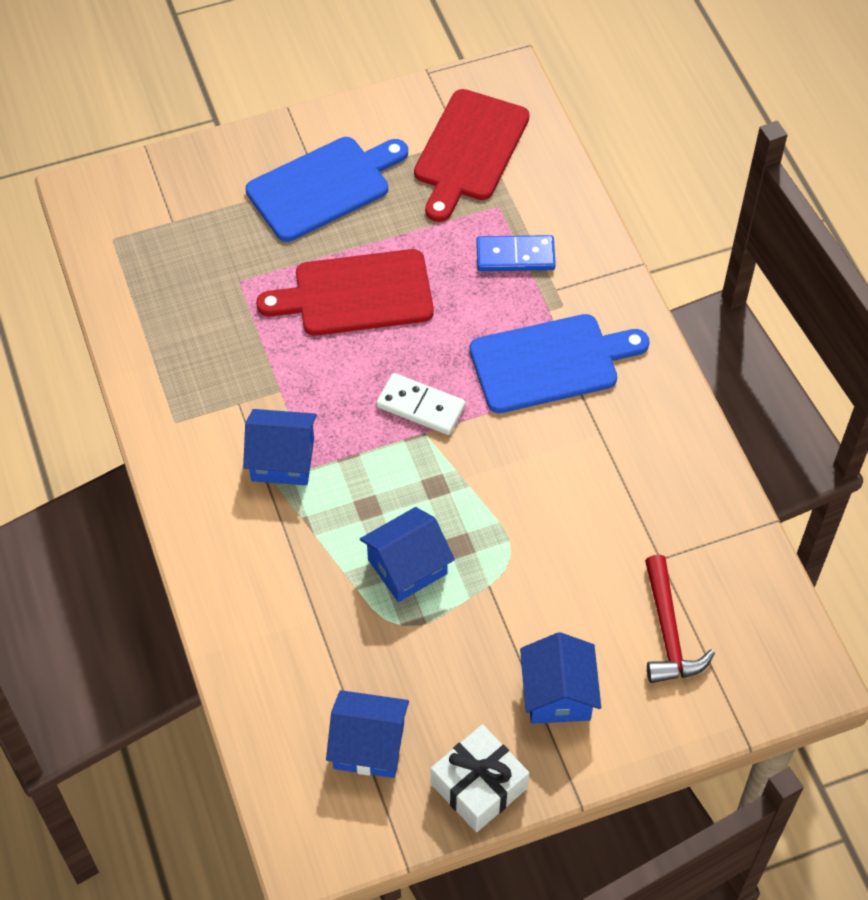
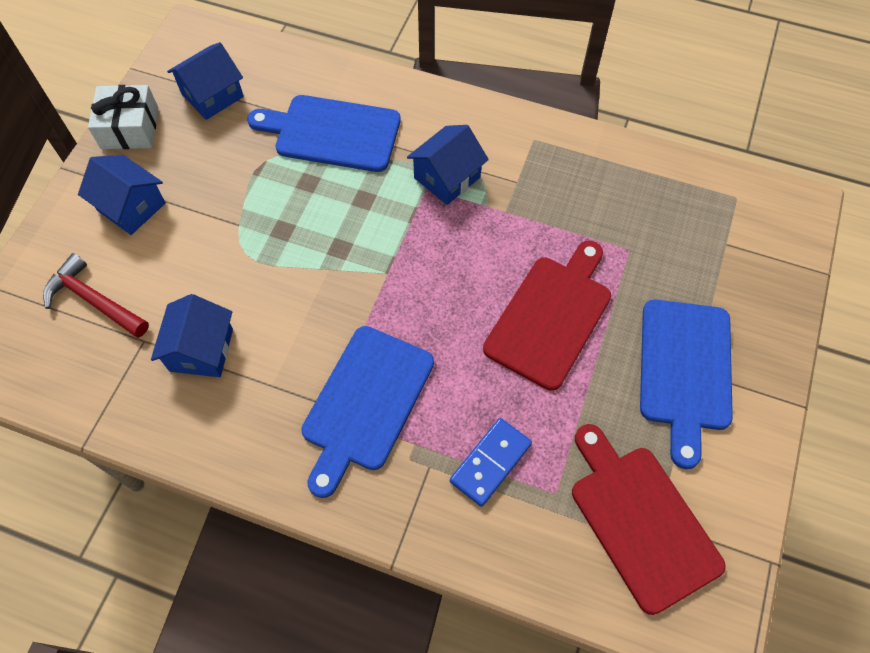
camera: 130 degrees right, 5 degrees up
(316, 593) = (332, 133): none -> blue cutting board
(407, 567) = (299, 190): blue house -> blue house (201, 350)
(421, 406) = (411, 286): white domino -> none

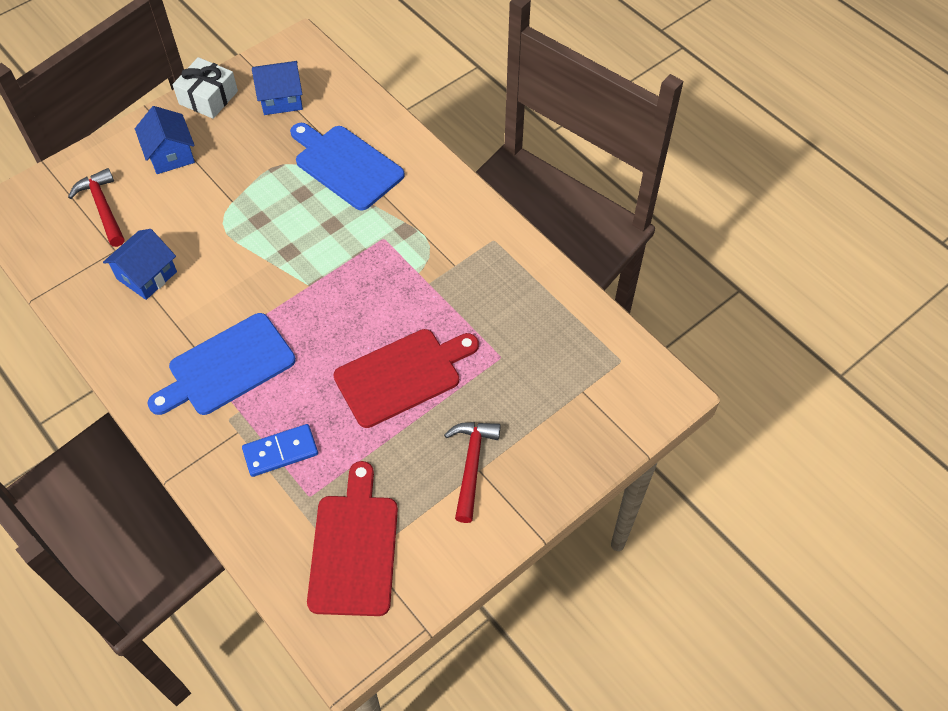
camera: 30 degrees right, 5 degrees down
(447, 177) = (405, 237): blue house -> none
(684, 370) = (471, 465): blue cutting board -> red hammer

